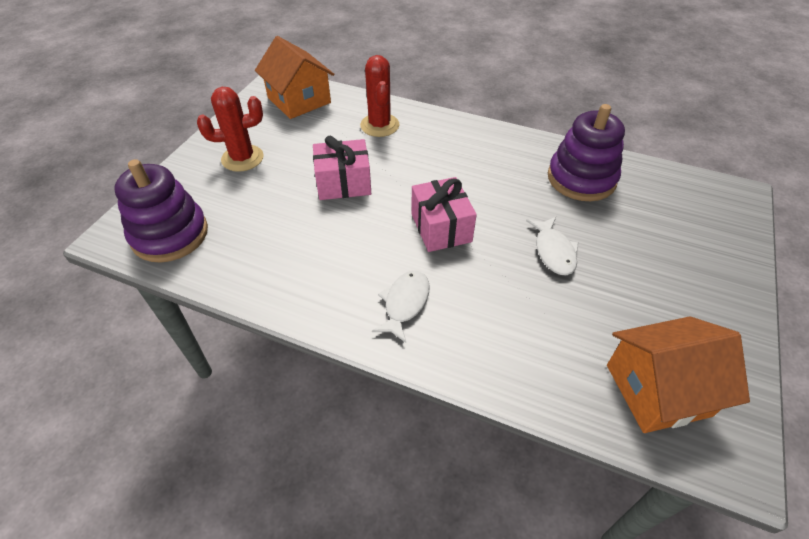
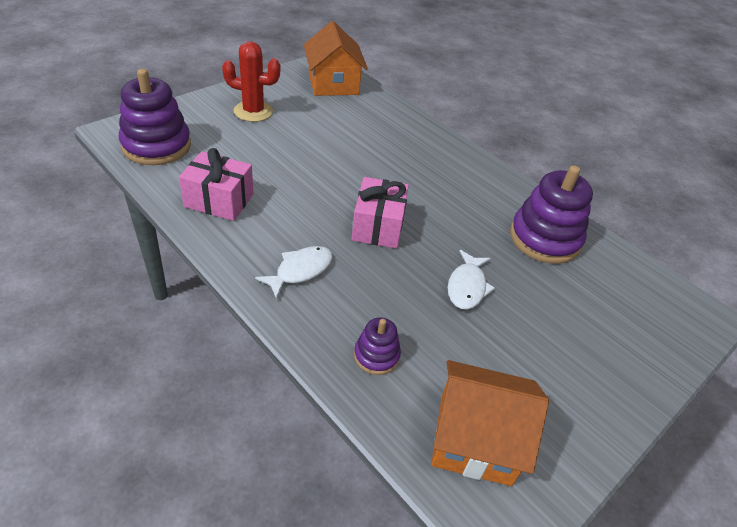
camera: 20 degrees right, 5 degrees down
(343, 183) = (321, 160): pink gift -> pink gift (219, 200)
(379, 125) = (387, 127): red cactus -> none
(528, 354) = (376, 356): none -> purple stacking toy

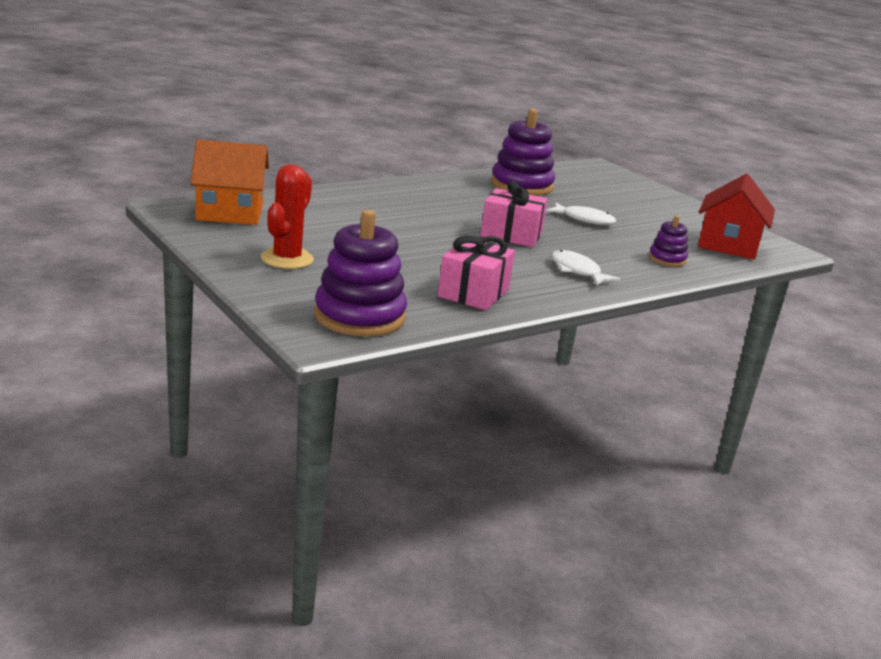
camera: 80 degrees left, 20 degrees down
(475, 439) = (728, 245): orange house -> red house

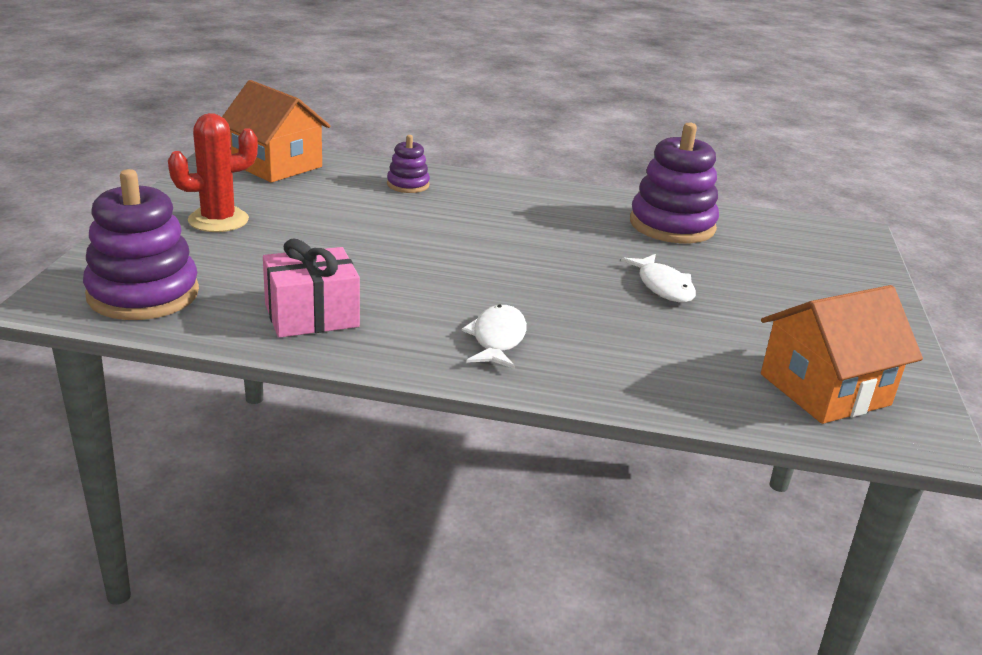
camera: 45 degrees right, 5 degrees up
(511, 235) = (516, 272): pink gift -> none
(667, 259) = (667, 371): purple stacking toy -> purple stacking toy (408, 185)
(728, 245) = (825, 389): red house -> orange house

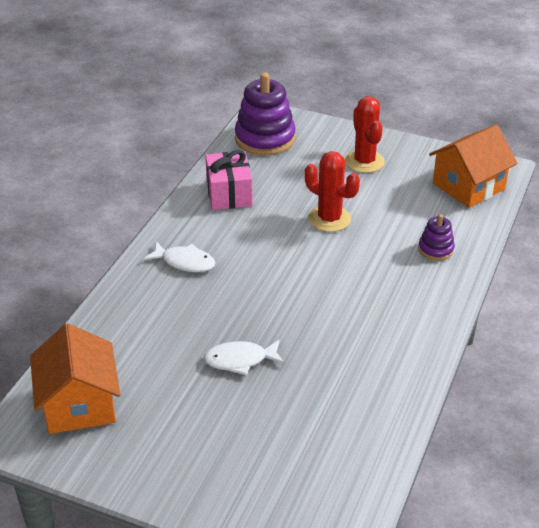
camera: 105 degrees right, 10 degrees up
(362, 241) = (329, 219): none -> red cactus
(672, 225) = (355, 399): purple stacking toy -> none

